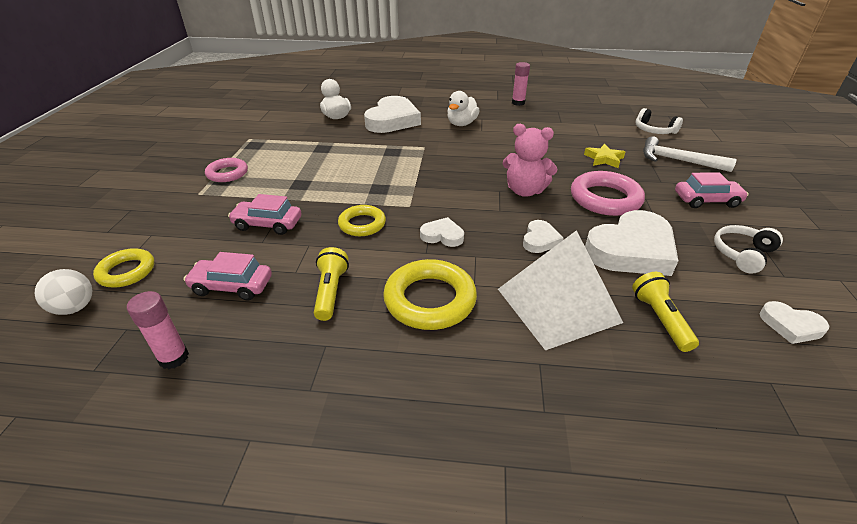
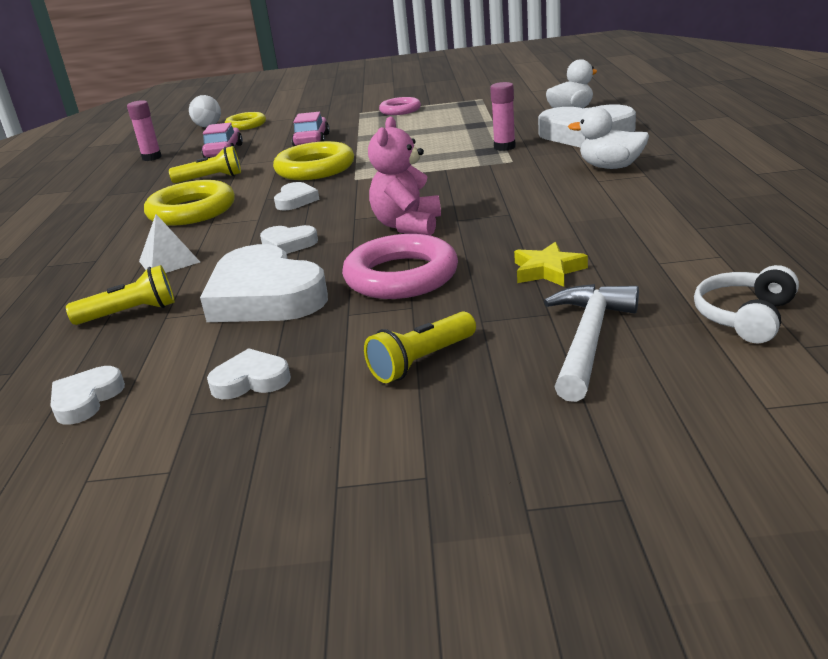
camera: 85 degrees right, 10 degrees down
(362, 224) = (315, 168): yellow ring -> yellow ring, size x1.60
(518, 103) = (755, 188): pink glue stick -> pink glue stick (504, 147)
(558, 305) = (169, 261): white pyramid -> white pyramid, size x0.50
(706, 200) = (421, 361): pink car -> yellow flashlight
(742, 254) = (251, 380): white headphones -> white heart

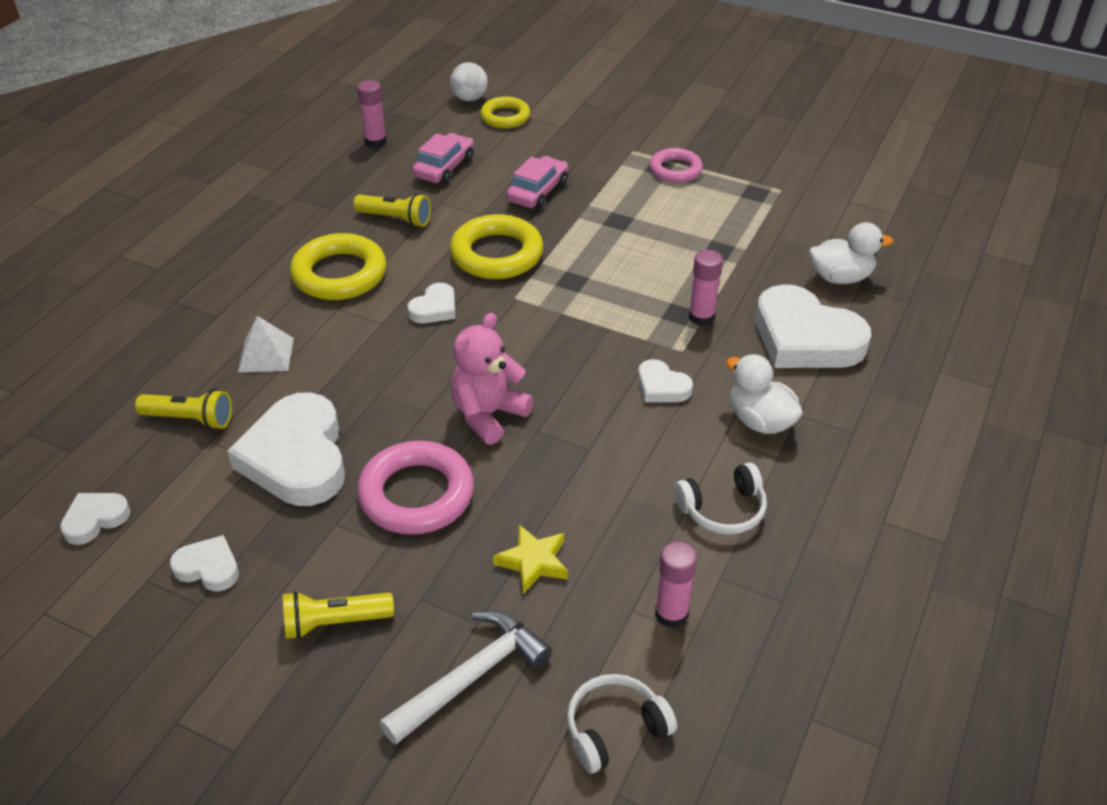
camera: 25 degrees right, 15 degrees up
(288, 244) = (372, 384): white heart -> white heart (662, 387)
(647, 203) = (723, 510): none -> white headphones
(690, 253) = (671, 614): none -> pink glue stick

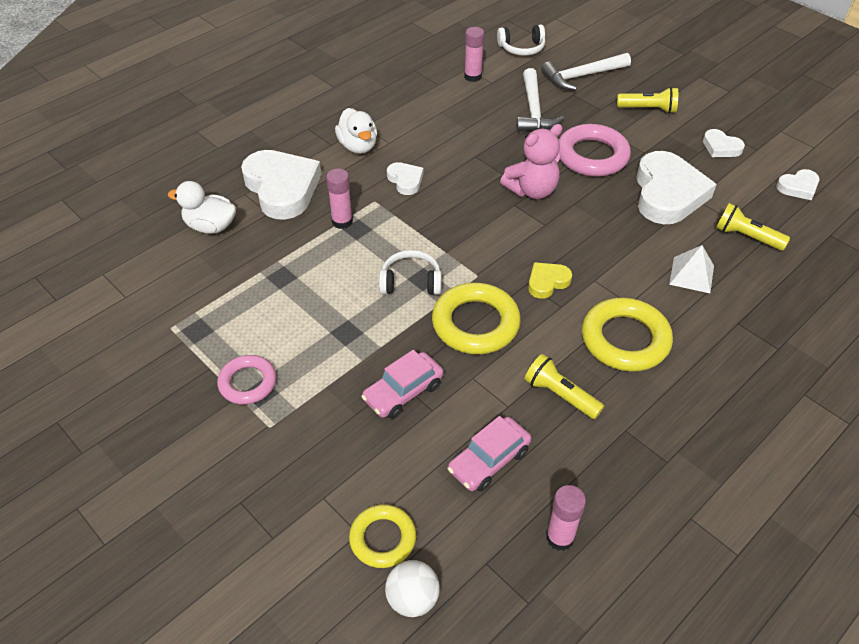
camera: 160 degrees left, 5 degrees up
(434, 308) = (547, 282): white heart -> yellow heart
(533, 562) = (534, 110): yellow star -> white hammer
(723, 510) = (416, 109): white headphones -> white headphones (411, 282)

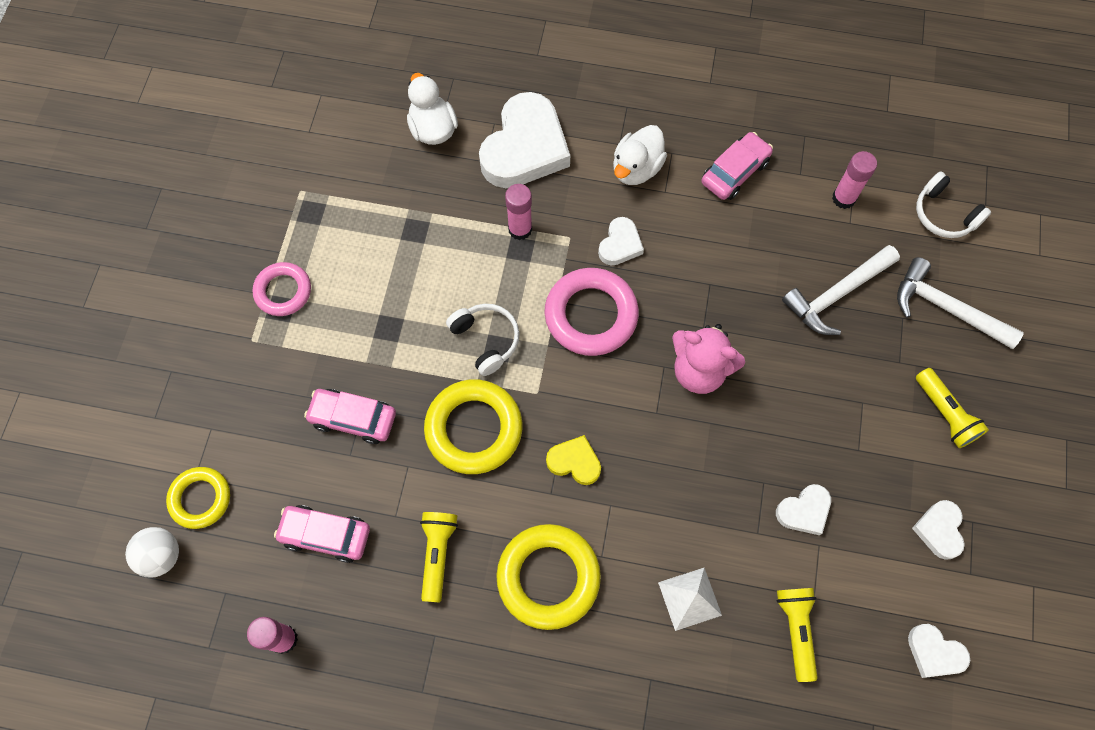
camera: 55 degrees right, 20 degrees up
(408, 108) = (734, 172): none -> pink car
(592, 156) = (806, 398): pink ring -> pink ring (591, 315)
(667, 194) = (804, 511): white heart -> white heart, size x0.48

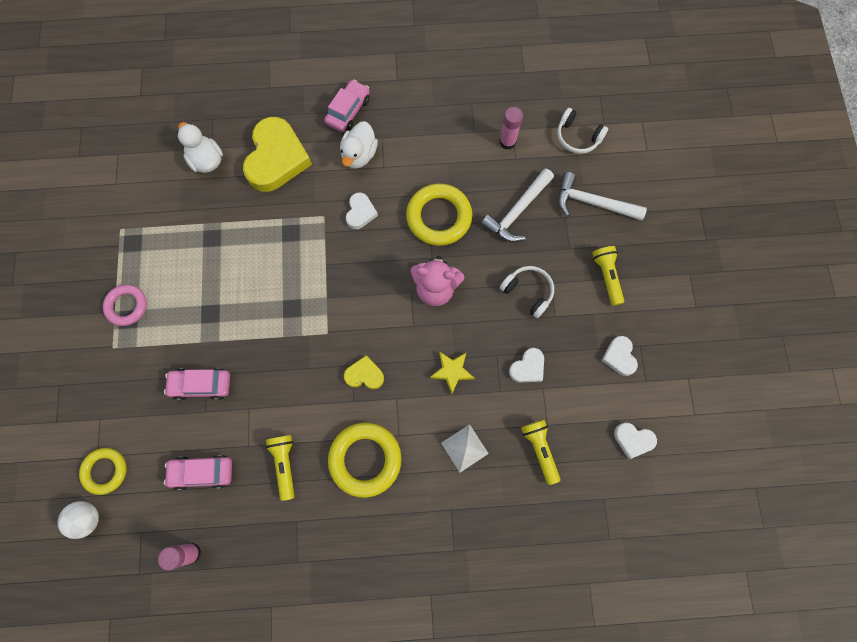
camera: 15 degrees left, 5 degrees up
(474, 429) = (288, 370): yellow ring -> yellow ring (439, 217)
(486, 340) = (282, 304): white headphones -> white headphones (528, 292)
(520, 229) = (287, 219): pink glue stick -> none
(525, 148) = (276, 158): white heart -> yellow heart
(591, 315) = (352, 268): pink ring -> none
(696, 489) = (452, 371): none -> yellow star
(734, 172) = (428, 141): pink car -> pink car (348, 111)
(945, 414) = (607, 276): yellow flashlight -> yellow flashlight turned 150 degrees counterclockwise

